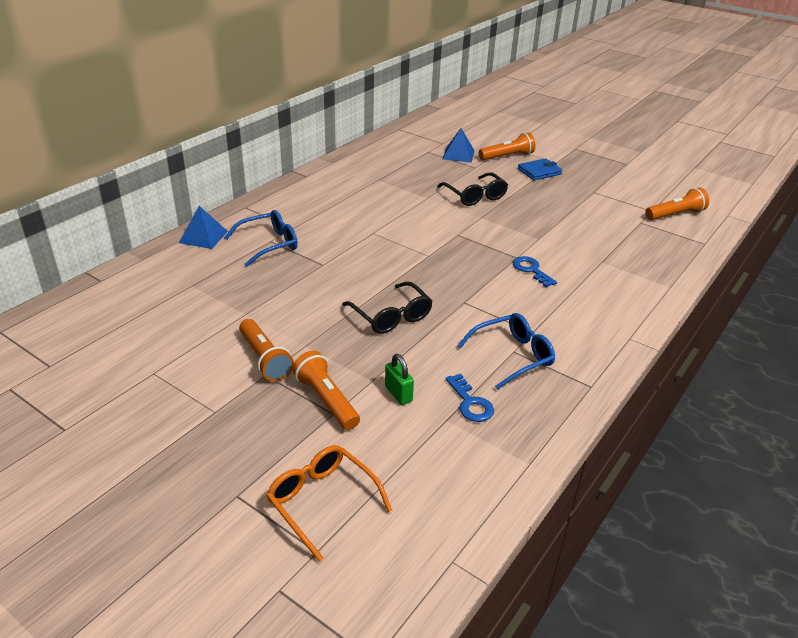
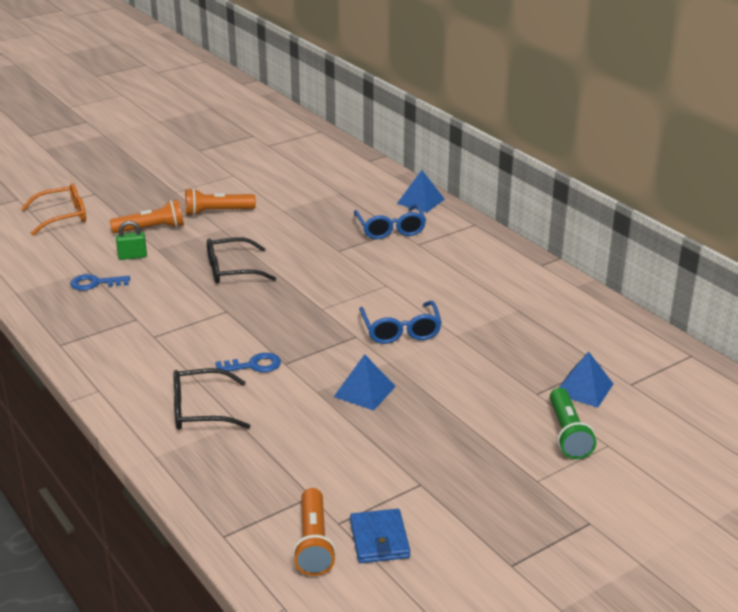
camera: 110 degrees right, 5 degrees down
(475, 196) = (446, 371): black glasses -> black glasses (201, 410)
(507, 156) = (568, 434): orange flashlight -> green flashlight
(512, 356) = (130, 316): blue glasses -> blue glasses (401, 330)
(523, 220) = (364, 391): none -> blue pyramid
(539, 172) = (504, 450): blue wallet -> blue wallet (379, 539)

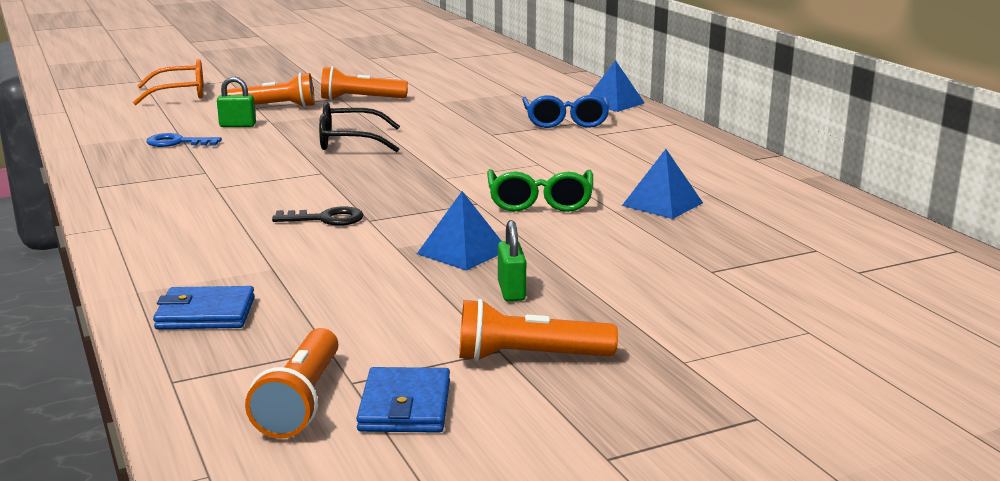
camera: 10 degrees right, 10 degrees down
(201, 410) = (229, 253): black glasses -> none
(214, 472) = (206, 313): none -> blue wallet
(253, 365) = (326, 219): blue key -> black key
(401, 330) = (540, 202): blue glasses -> green glasses
(411, 428) = (511, 291): none -> green padlock
(441, 488) = (529, 357): none -> orange flashlight
(568, 434) = (747, 315): green flashlight -> none
(584, 389) = (785, 271): blue pyramid -> blue pyramid (662, 204)

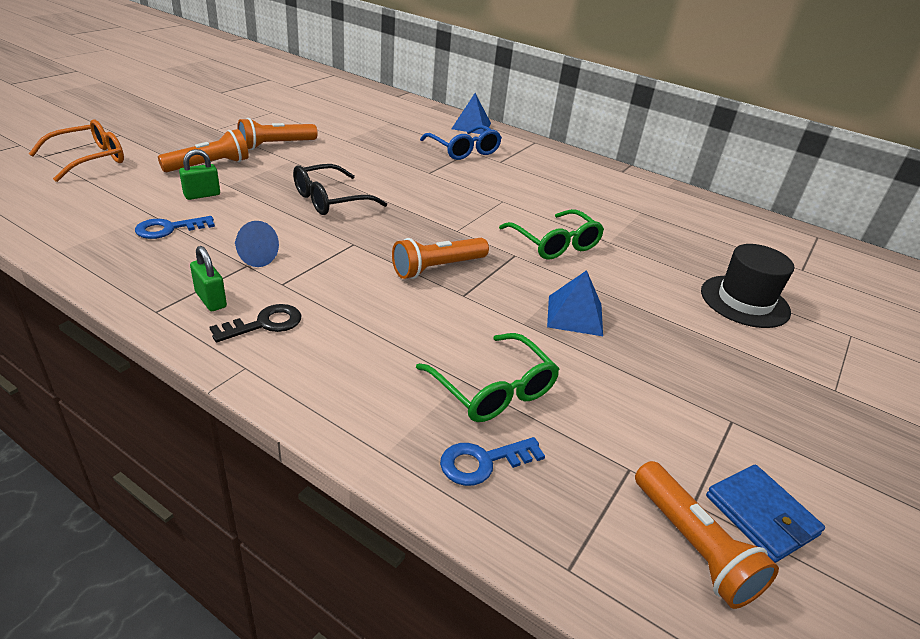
camera: 35 degrees left, 15 degrees up
(206, 313) = (483, 462): blue wallet -> blue key
(218, 168) = (253, 257): none -> blue cone
(289, 279) = (493, 389): none -> green glasses
(326, 219) = (429, 303): black key -> black key (264, 324)
(511, 291) = (659, 351): green padlock -> green padlock (211, 300)
(529, 357) = (759, 422): orange flashlight -> orange flashlight (438, 268)
(662, 204) = (629, 229): blue pyramid -> none
(704, 279) = (744, 301): none -> black hat

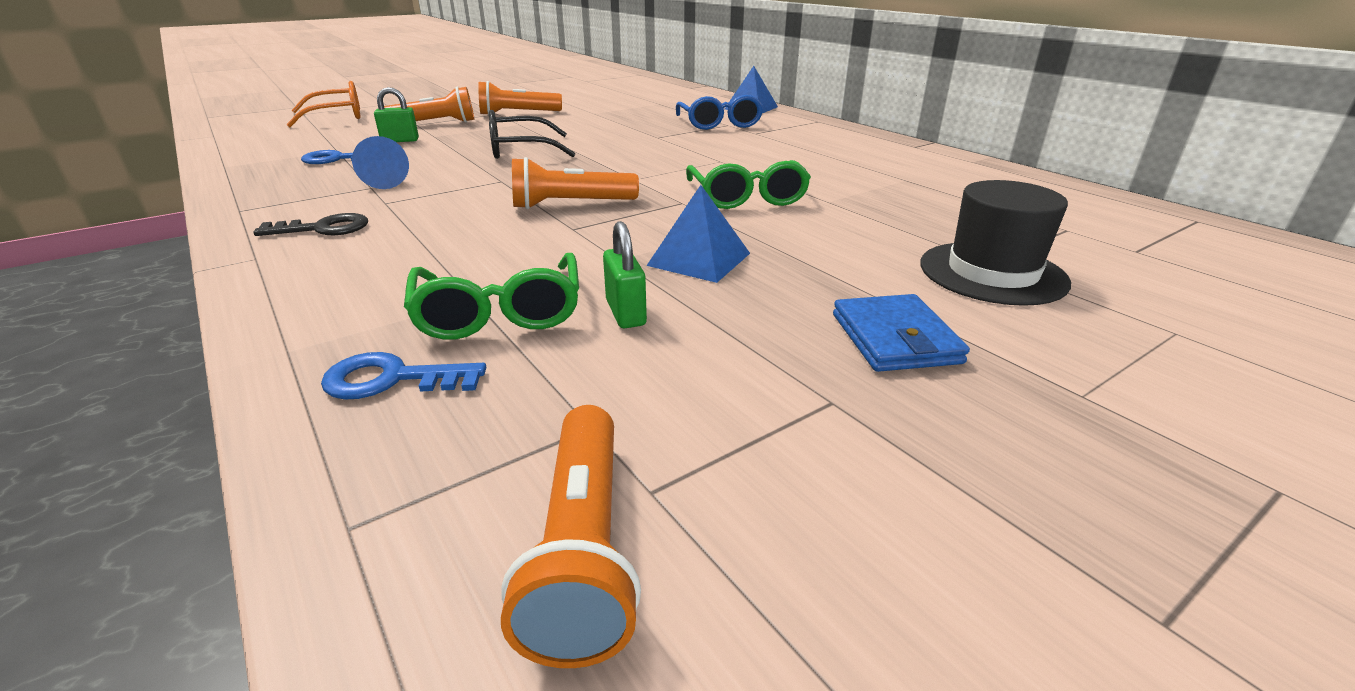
camera: 25 degrees right, 5 degrees down
(211, 300) = (299, 207): green padlock -> green padlock (626, 313)
(761, 515) = (760, 537): blue wallet -> blue wallet (895, 338)

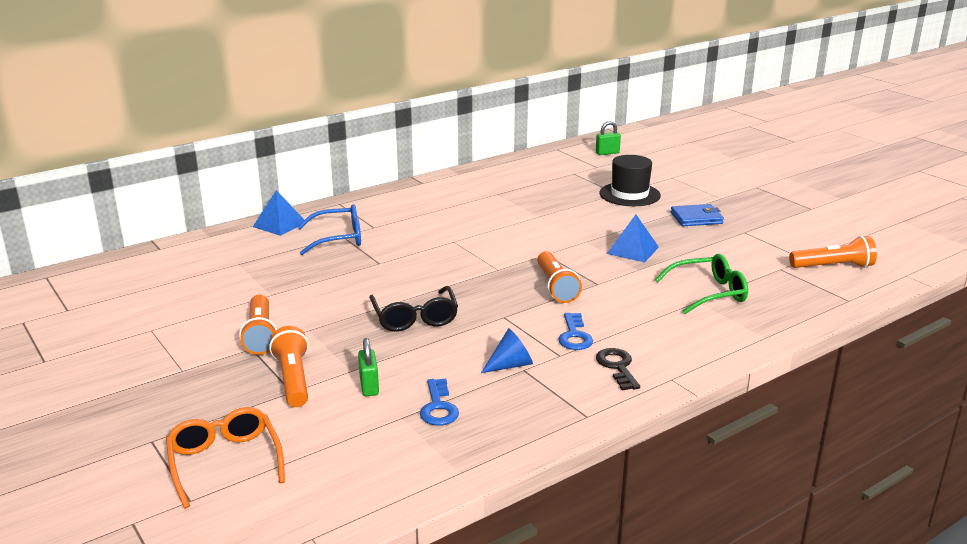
camera: 90 degrees left, 5 degrees down
(392, 379) = (773, 308): blue key -> blue key (574, 336)
(626, 313) = (697, 265): green padlock -> green padlock (607, 153)
(747, 197) = (534, 236): green glasses -> none

